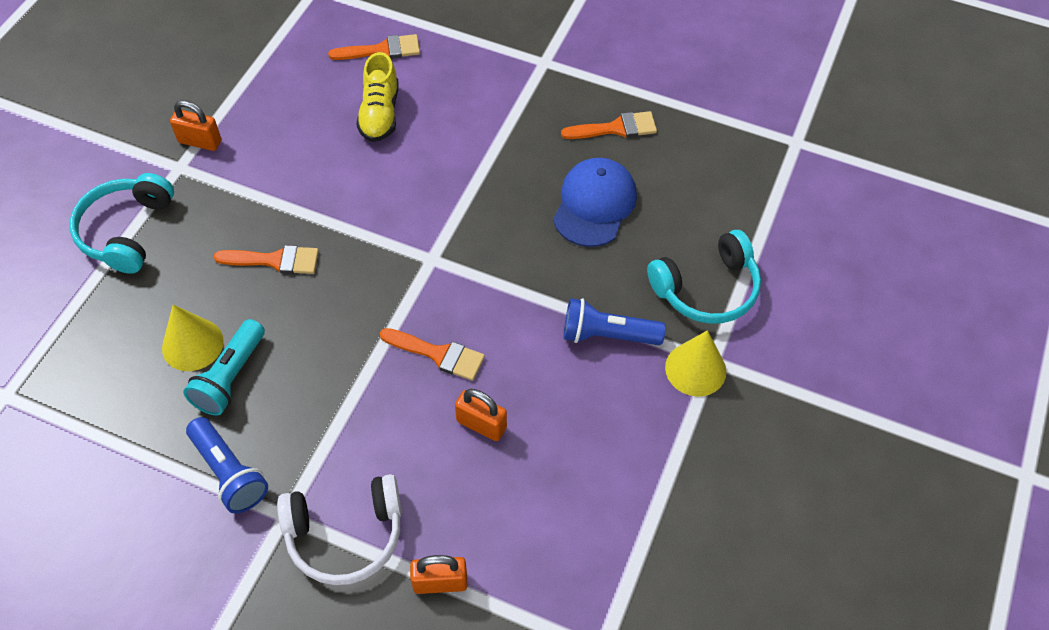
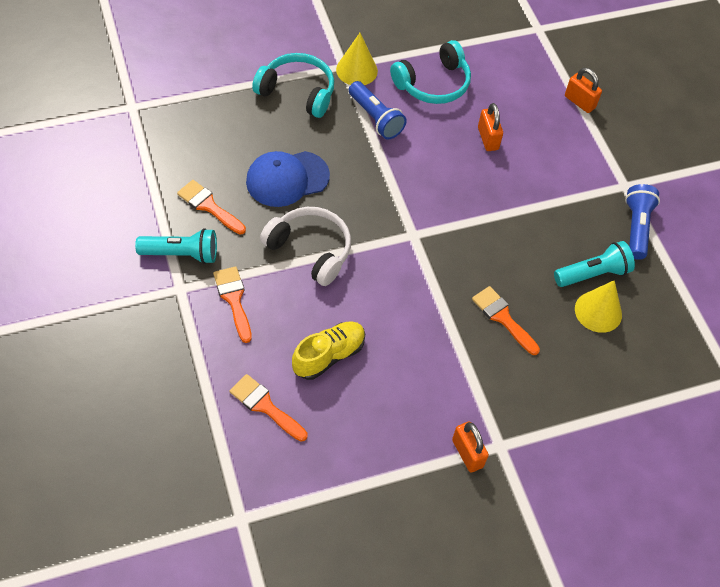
camera: 135 degrees left, 0 degrees up
(126, 231) = (577, 427): turquoise headphones -> turquoise headphones (433, 83)
(345, 535) = (604, 154): white headphones -> white headphones (310, 250)
(438, 354) = (470, 185): orange brush -> orange brush (233, 299)
(579, 81) = (181, 254): none -> turquoise flashlight

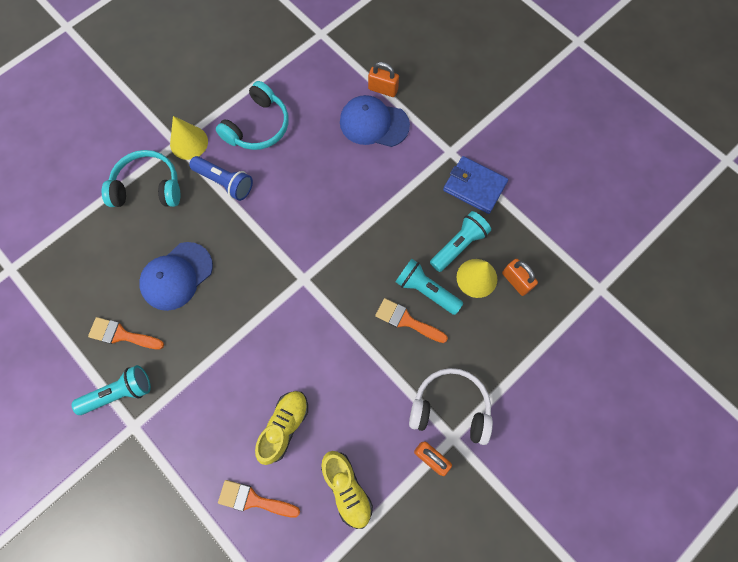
camera: 20 degrees left, 15 degrees up
(233, 299) = (183, 414): orange brush -> none
(310, 250) = (226, 335): white headphones -> white headphones (450, 407)
(365, 440) = (347, 488): none -> yellow shoe
(488, 138) = (324, 158): orange padlock -> orange padlock (516, 281)
(537, 299) = (426, 290): none -> turquoise flashlight
(555, 128) = (374, 123): none -> blue cap
(636, 228) = (474, 186): blue flashlight -> blue wallet

